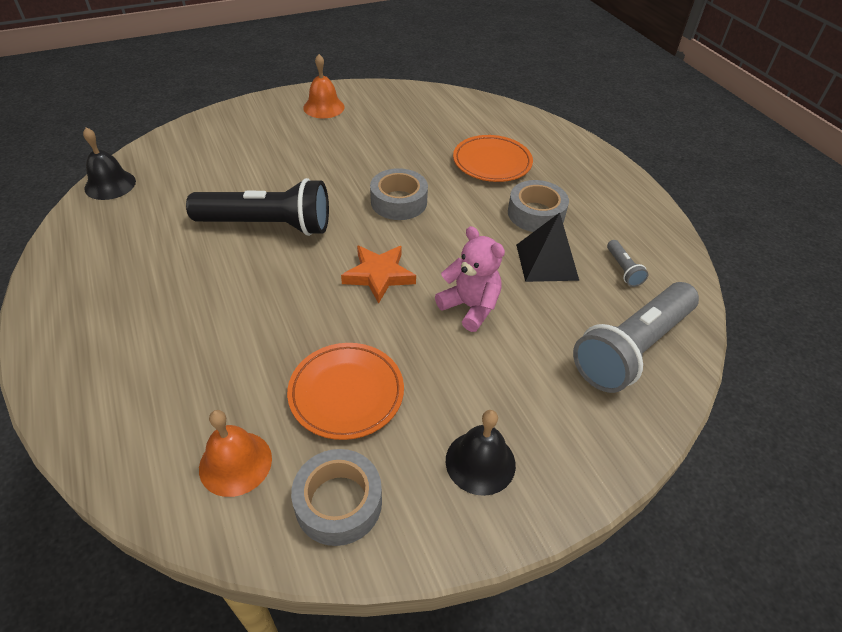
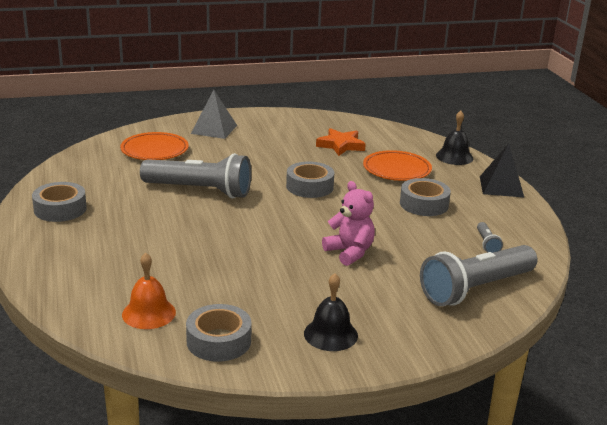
camera: 10 degrees right, 20 degrees down
(91, 281) = (60, 209): none -> grey tape
(110, 184) = (82, 156): black bell -> black bell (454, 157)
(267, 225) = (199, 190): black flashlight -> grey flashlight
(268, 122) = (214, 129): none -> grey pyramid
(324, 107) = (262, 124): orange bell -> none
(346, 393) = (238, 288): orange plate -> orange plate (154, 150)
(379, 275) = (281, 227): orange star -> orange star (341, 145)
(547, 262) = (423, 233): black pyramid -> black pyramid (501, 186)

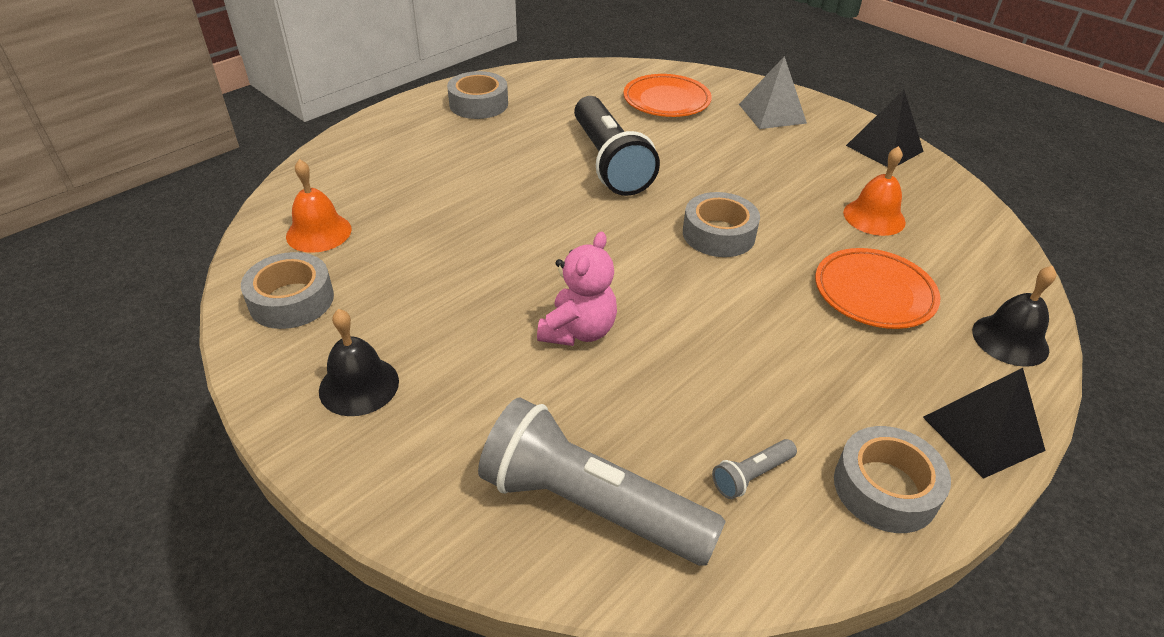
camera: 60 degrees right, 15 degrees up
(199, 190) = (609, 162): grey flashlight -> black flashlight
(287, 118) = (884, 148): none -> black pyramid
(341, 145) = (874, 217): orange star -> orange bell
(424, 204) = (800, 357): grey tape -> grey tape (885, 488)

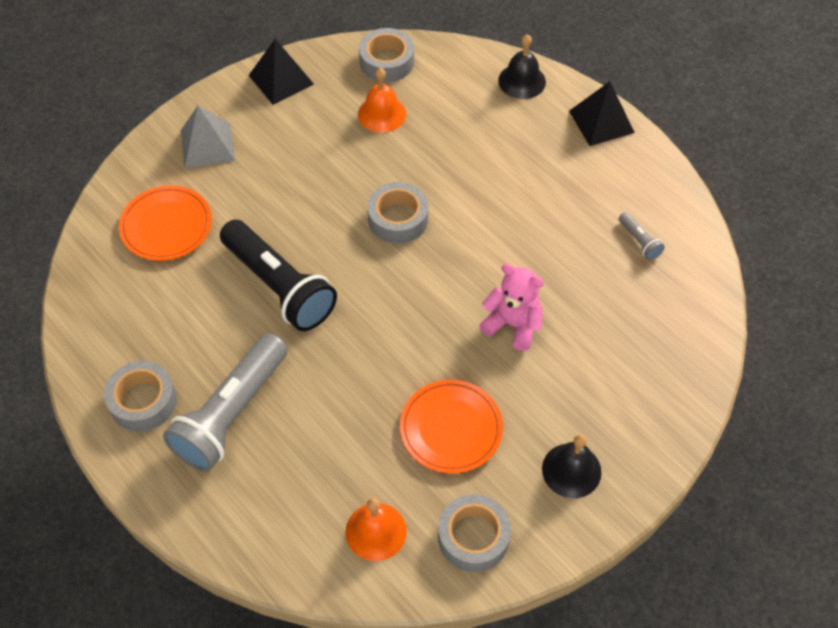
camera: 85 degrees left, 15 degrees up
(591, 506) = (667, 326): grey flashlight -> grey flashlight (231, 413)
(609, 162) = (279, 286): black flashlight -> black flashlight turned 60 degrees clockwise
(874, 293) = (473, 138): orange plate -> orange plate (451, 429)
(885, 488) = (644, 179): grey tape -> grey tape (387, 62)

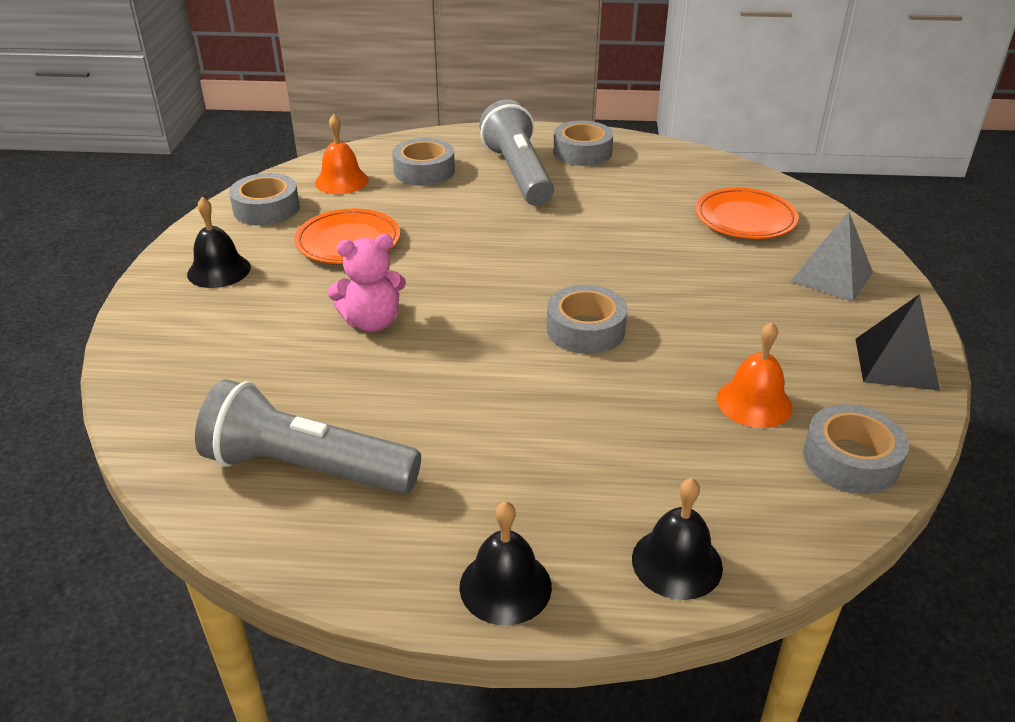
camera: 135 degrees right, 20 degrees down
(279, 286) = (602, 237): black flashlight -> none
(295, 486) = (424, 171): none -> grey tape
(601, 121) = (505, 586): black pyramid -> black bell
(639, 241) = (307, 468): grey flashlight -> grey flashlight, size x2.45

